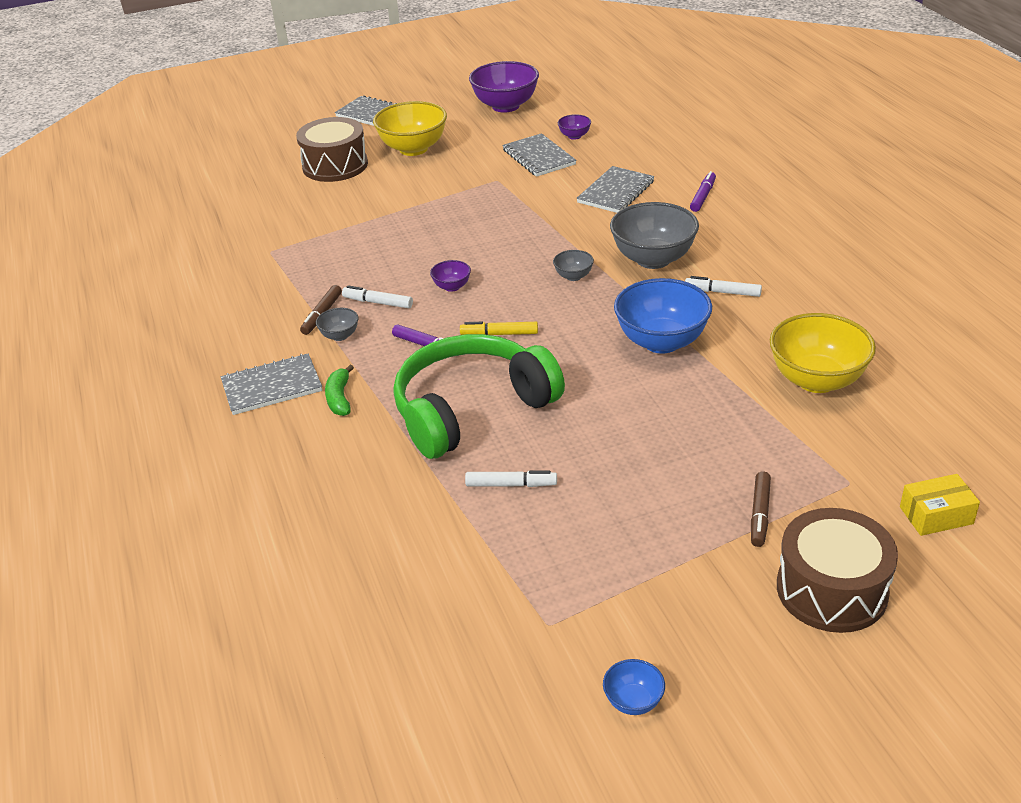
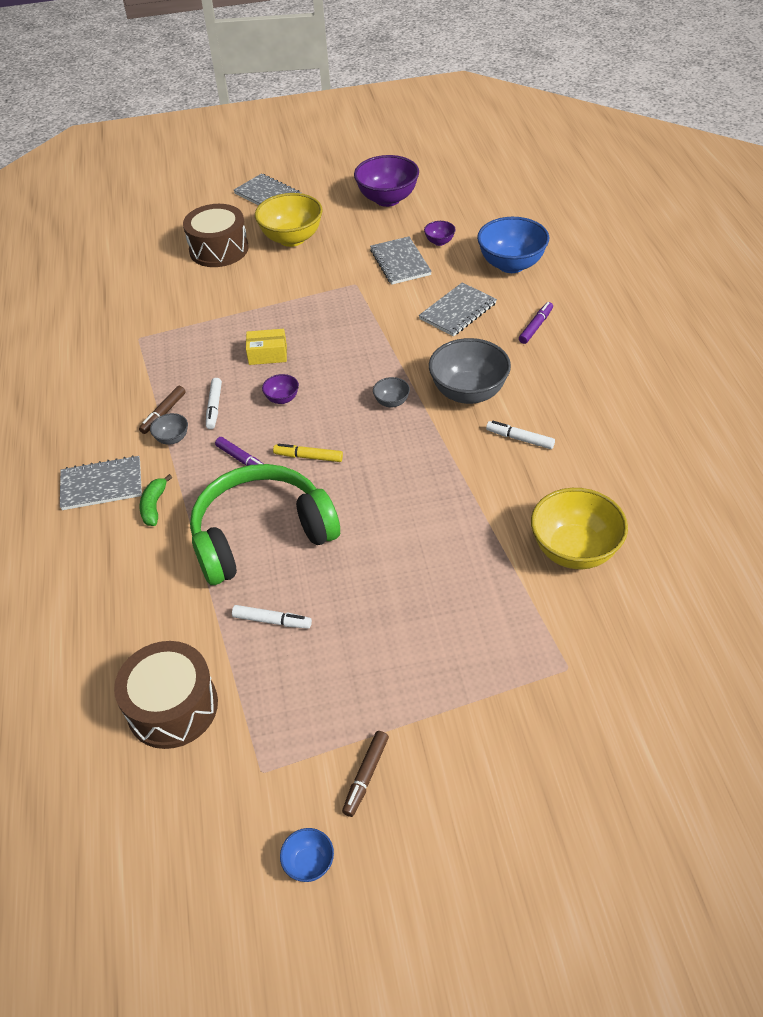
camera: 10 degrees right, 10 degrees up
(378, 302) = (214, 407): white marker -> white marker turned 120 degrees counterclockwise
(661, 342) = (448, 486): blue bowl -> blue bowl (511, 265)
(759, 514) = (477, 688): brown marker -> brown marker (366, 776)
(831, 589) = (515, 779): brown drum -> brown drum (172, 707)
(936, 515) = (634, 717): yellow box -> yellow box (267, 354)

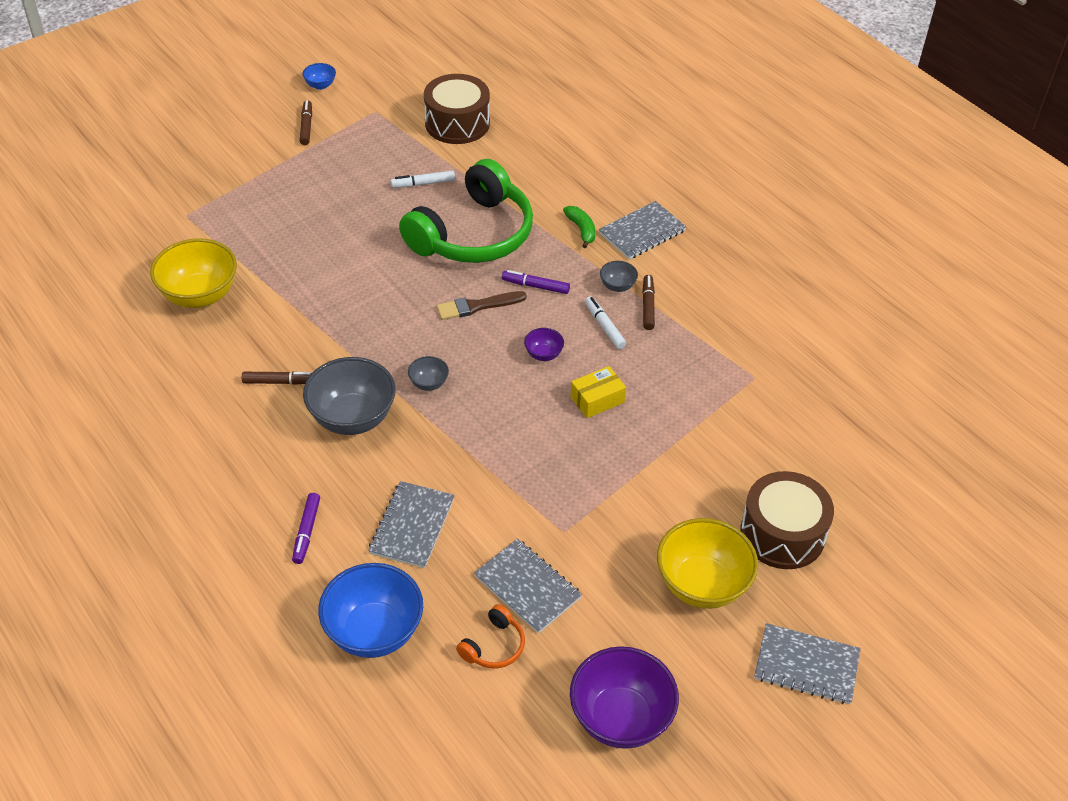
camera: 150 degrees right, 0 degrees up
(308, 457) = (477, 306): yellow marker -> brown brush
(439, 242) = (493, 646): purple bowl -> orange headphones
(520, 439) = (279, 382): white marker -> brown marker

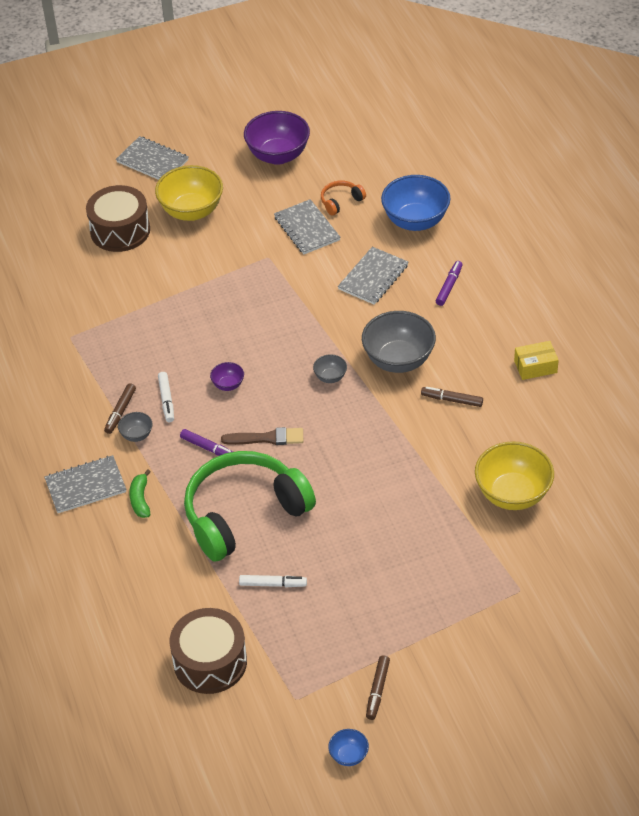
camera: 160 degrees left, 0 degrees up
(597, 399) = (202, 341): yellow box -> yellow box (535, 367)

